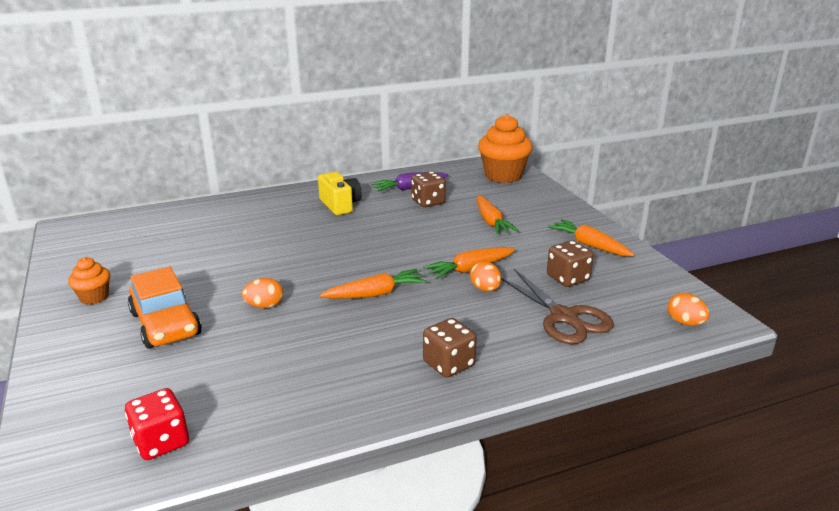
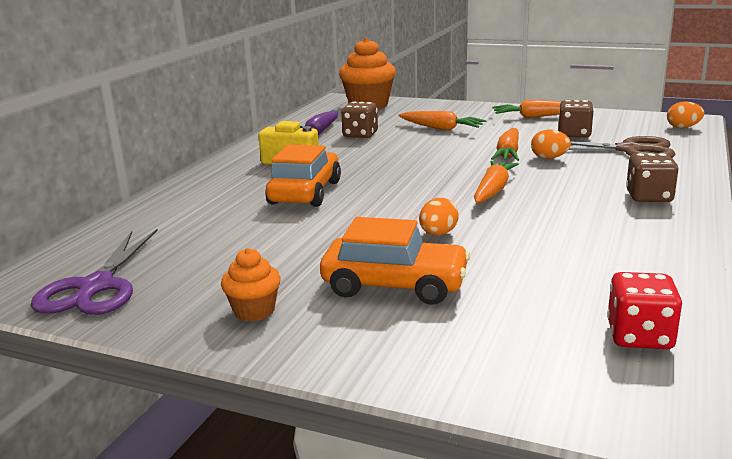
camera: 45 degrees left, 5 degrees down
(89, 244) = (96, 287): none -> purple scissors
(286, 234) = (305, 193): none -> orange car

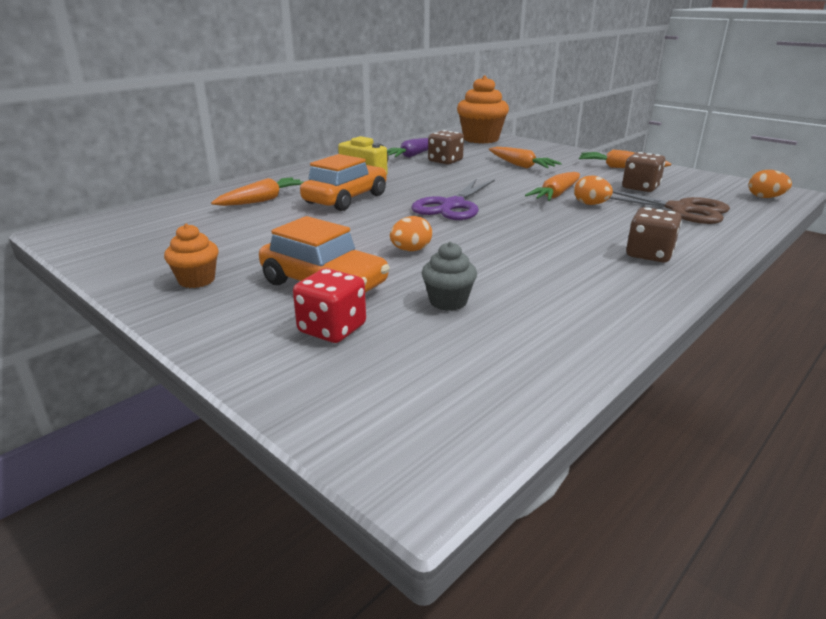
camera: 20 degrees right, 5 degrees up
(96, 287) = (117, 240): purple scissors -> purple scissors (452, 206)
(493, 190) = (503, 223): orange carrot -> orange carrot (262, 200)
(531, 276) = (448, 302): none -> grey cupcake
(639, 336) = (483, 378): red dice -> red dice (332, 329)

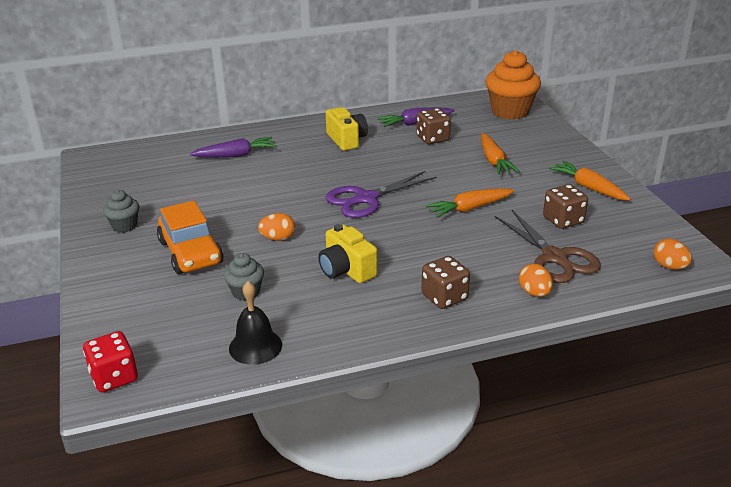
camera: 30 degrees right, 5 degrees up
(196, 280) = (124, 226): orange cupcake -> grey cupcake
(262, 200) = (235, 155): orange carrot -> purple carrot
(332, 329) = (158, 290): red dice -> red dice (114, 377)
(346, 199) = (295, 169): orange car -> none
(524, 257) = (346, 270): none -> yellow camera
(542, 347) = (255, 346): none -> black bell
(590, 204) = (483, 229): orange egg -> orange egg (534, 293)

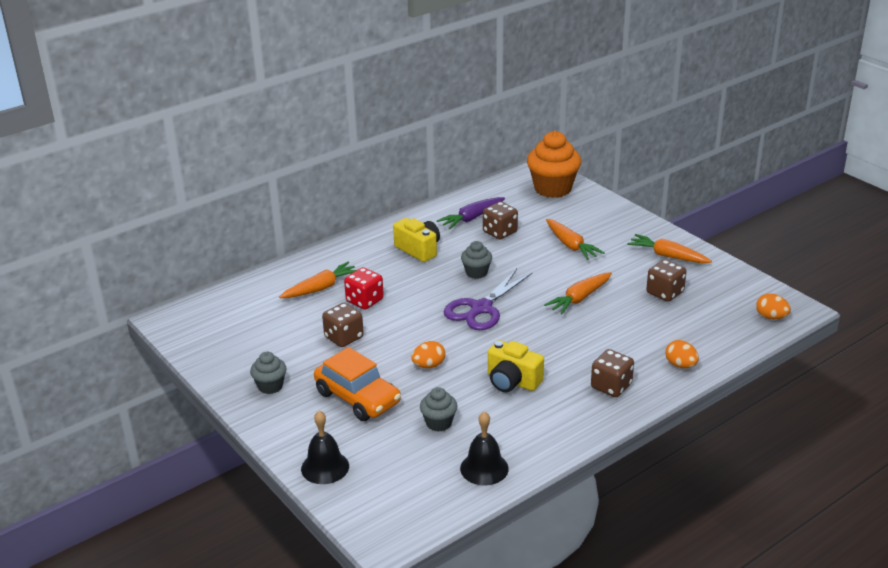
camera: 20 degrees left, 0 degrees up
(109, 307) = (325, 467): none -> black bell
(114, 377) = (383, 526): red dice -> red dice (364, 301)
(221, 199) = (344, 337): none -> brown dice
(235, 155) = (321, 288): purple carrot -> orange carrot
(385, 168) = (476, 273): none -> grey cupcake
(555, 258) = (678, 330): brown scissors -> none

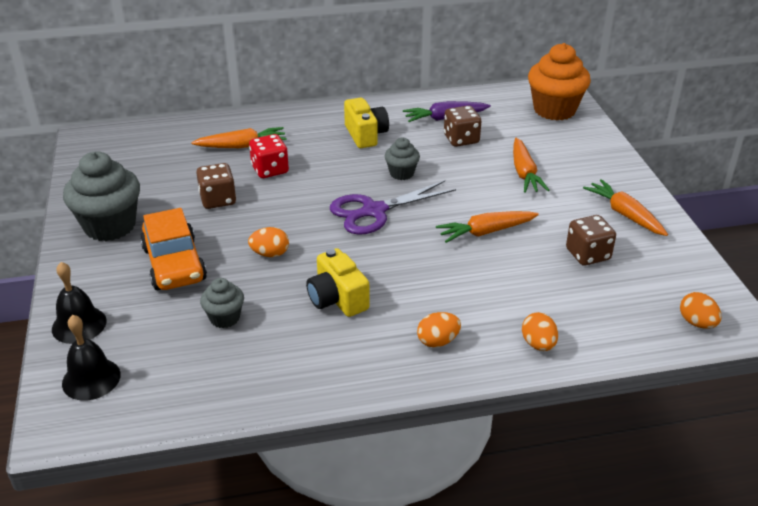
camera: 25 degrees right, 5 degrees up
(270, 386) = (110, 226): grey cupcake -> grey cupcake, size x1.93
(484, 468) = (224, 385): black bell -> black bell (91, 379)
(611, 386) = (438, 341): brown dice -> orange egg

